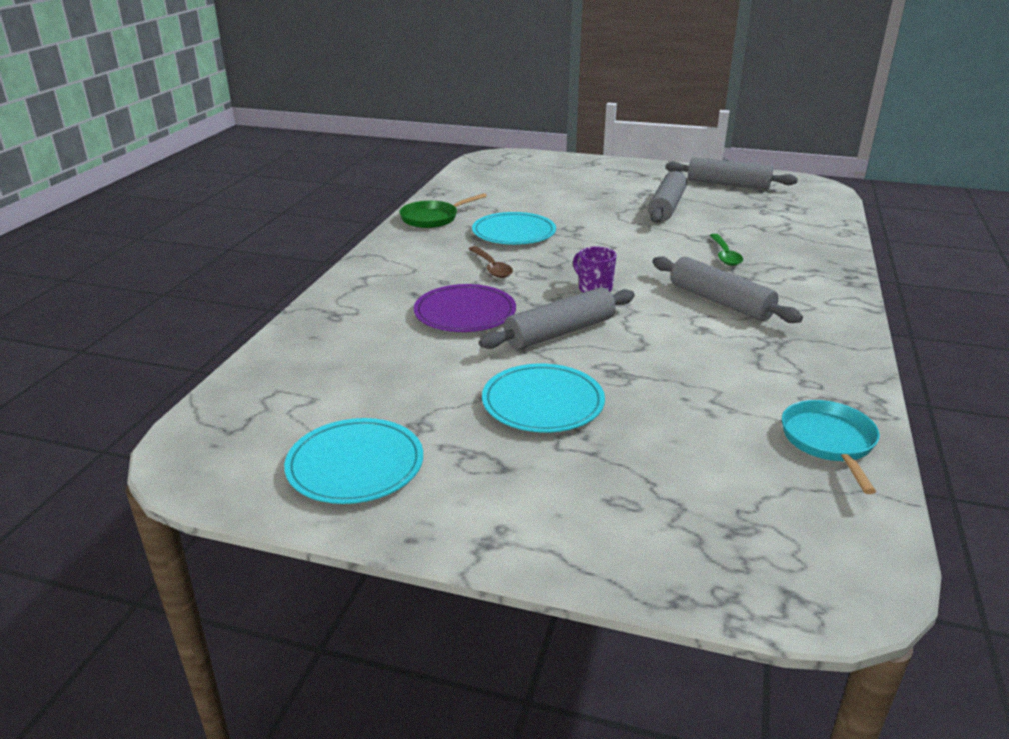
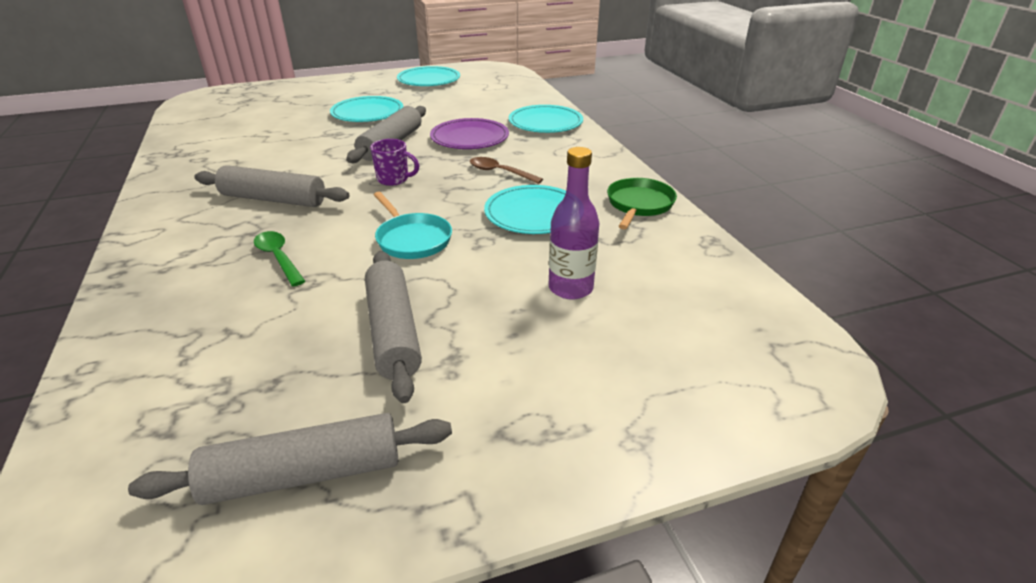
camera: 145 degrees right, 5 degrees up
(354, 306) = (545, 123): none -> turquoise plate
(551, 198) = (570, 288): none -> purple bottle
(829, 442) = (193, 135): turquoise pan -> turquoise pan (412, 239)

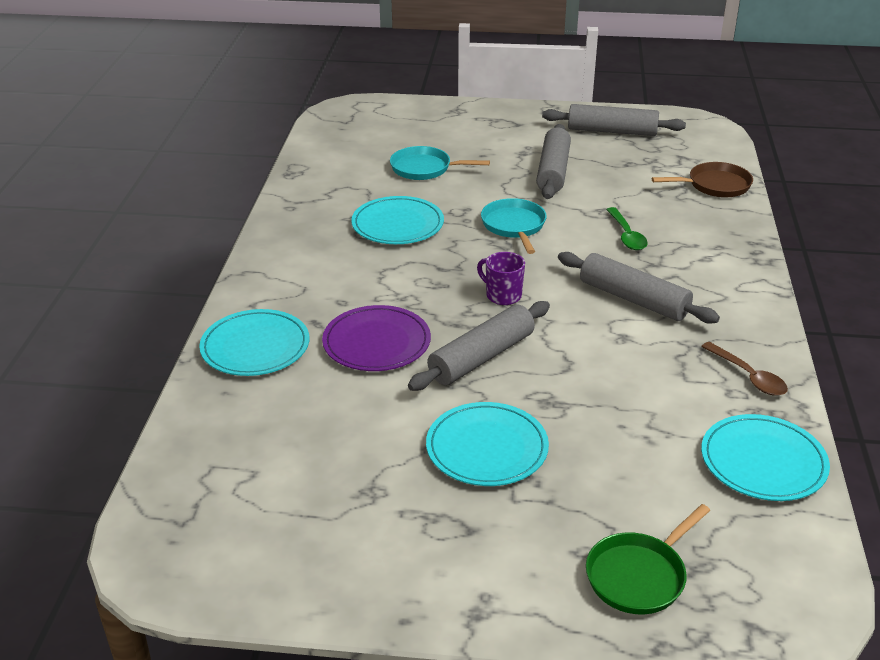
camera: 155 degrees left, 0 degrees up
(127, 373) = (714, 185): none -> brown pan
(429, 80) = (324, 546): turquoise plate -> turquoise plate (763, 462)
(500, 172) = (387, 277): brown spoon -> brown spoon (748, 376)
(570, 288) = (425, 169): purple bottle -> turquoise pan
(639, 205) = (302, 211): green pan -> green pan (639, 575)

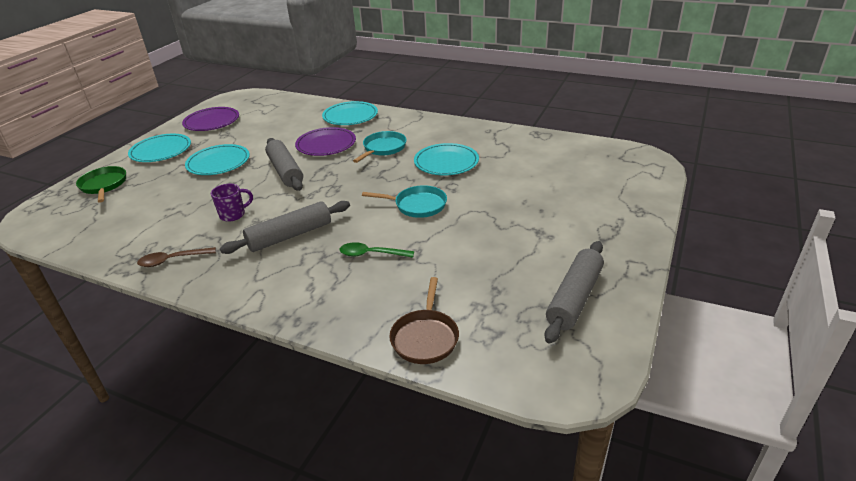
camera: 110 degrees right, 0 degrees up
(313, 545) = (212, 122): none -> purple plate
(425, 169) = (525, 181): turquoise pan -> turquoise pan (383, 148)
(502, 295) = (337, 187): purple mug -> purple mug (233, 215)
(553, 171) = (497, 240): grey rolling pin -> none
(763, 462) = (110, 241): turquoise plate -> turquoise plate (161, 151)

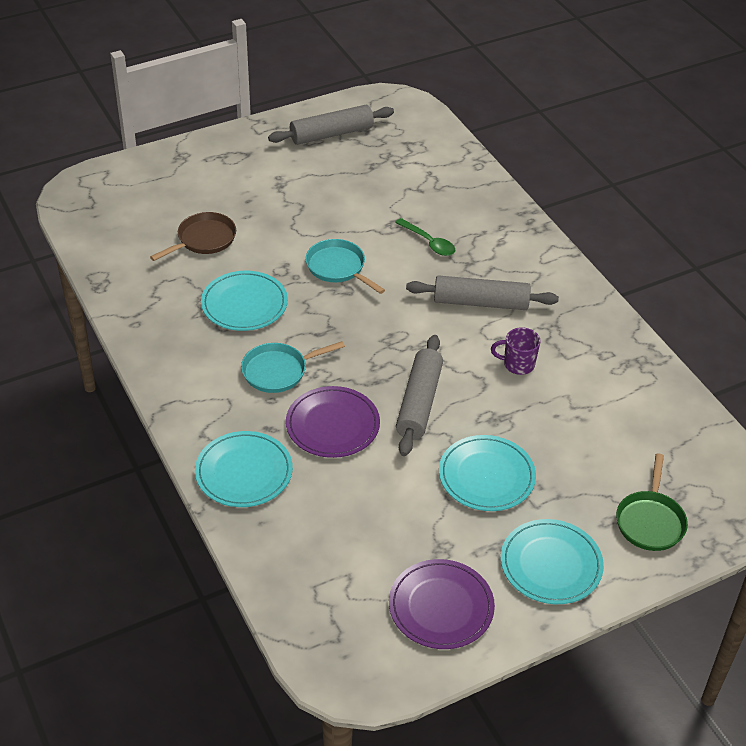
camera: 145 degrees left, 10 degrees up
(172, 260) = (602, 337): brown spoon -> none
(425, 337) = (454, 165): brown pan -> brown pan (203, 240)

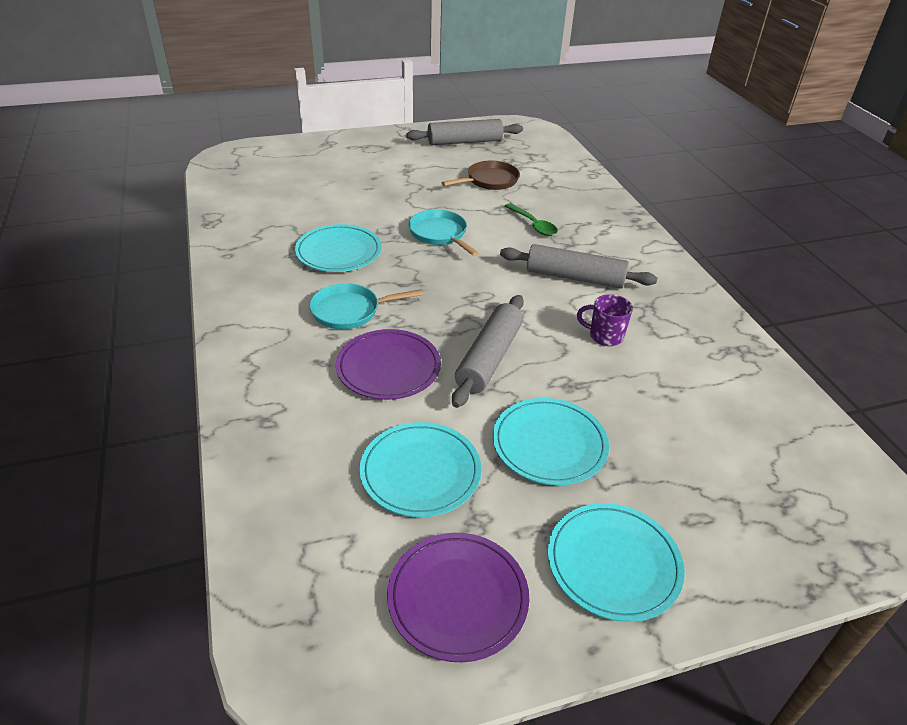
camera: 10 degrees right, 5 degrees down
(203, 240) = (321, 200): brown pan -> brown pan (489, 181)
(244, 472) = (274, 401): turquoise plate -> turquoise plate (420, 472)
(650, 521) = (749, 527): green pan -> none

